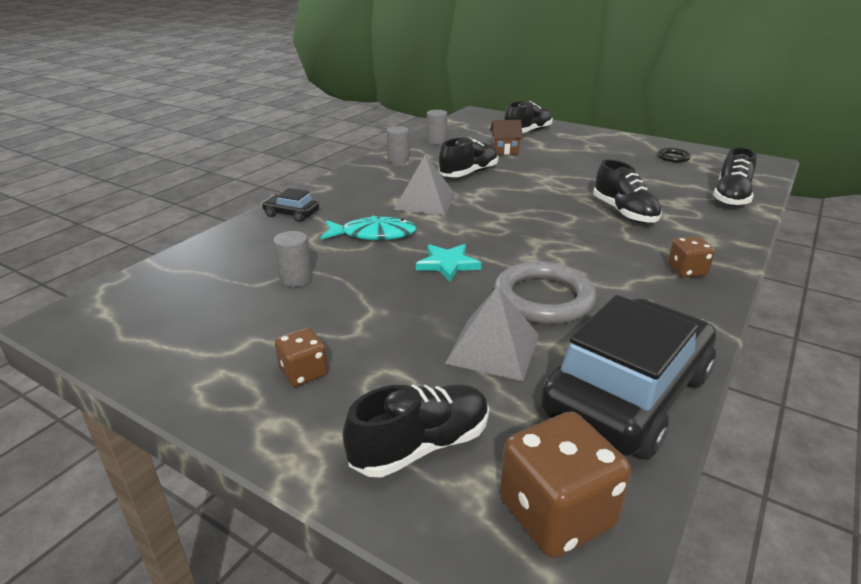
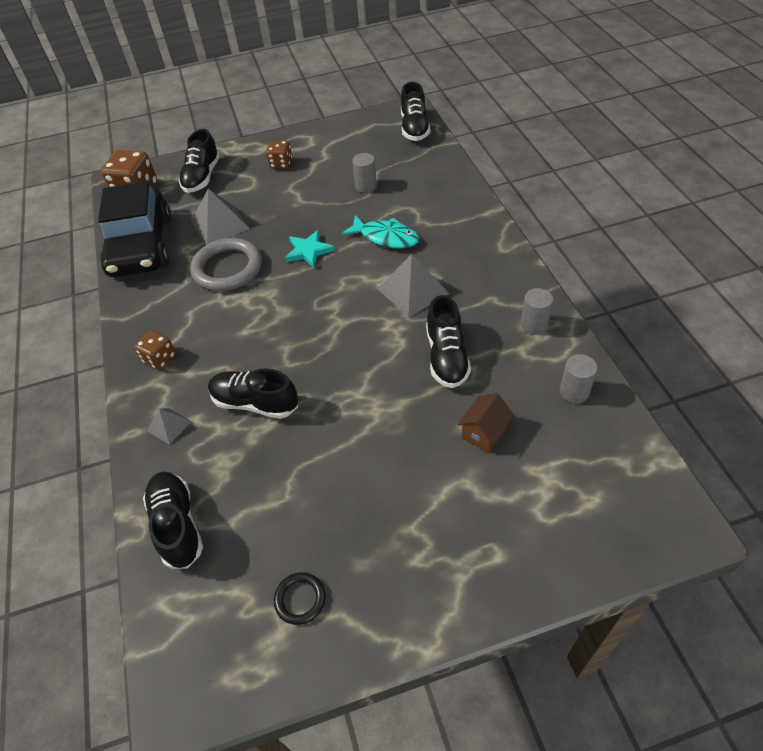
camera: 135 degrees right, 20 degrees up
(291, 214) = (464, 212): black car -> none
(374, 235) = (386, 237): turquoise fish -> turquoise fish turned 105 degrees counterclockwise
(527, 132) = (536, 517): black shoe -> black shoe (414, 128)
(707, 233) = (169, 426): none -> grey pyramid

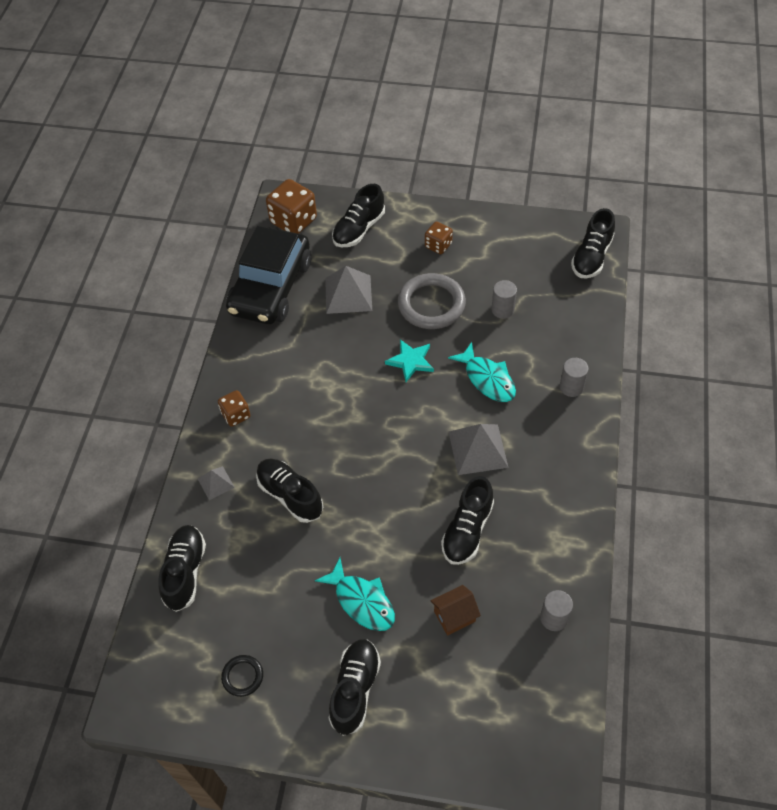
camera: 25 degrees right, 5 degrees up
(227, 268) = (332, 347): grey ring -> grey ring (431, 304)
(385, 463) = (362, 601): none -> turquoise fish
(430, 550) = (355, 690): none -> black shoe
(534, 325) = (562, 537): grey cylinder -> grey cylinder (571, 387)

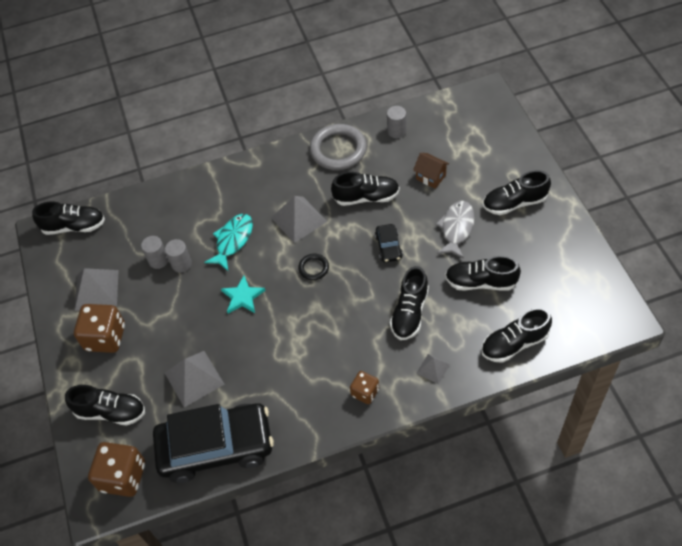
camera: 115 degrees left, 0 degrees up
(242, 676) = (554, 265): black ring -> black ring (313, 268)
(276, 584) = (481, 282): none -> black shoe
(362, 601) = (456, 228): turquoise fish -> grey fish
(383, 518) = (388, 247): none -> black car
(431, 304) = (176, 311): grey ring -> grey ring (338, 150)
(438, 245) = (105, 337): brown dice -> brown dice, size x1.74
(498, 253) = (96, 290): none -> grey pyramid
(571, 387) = (213, 189): grey cylinder -> grey cylinder (181, 264)

